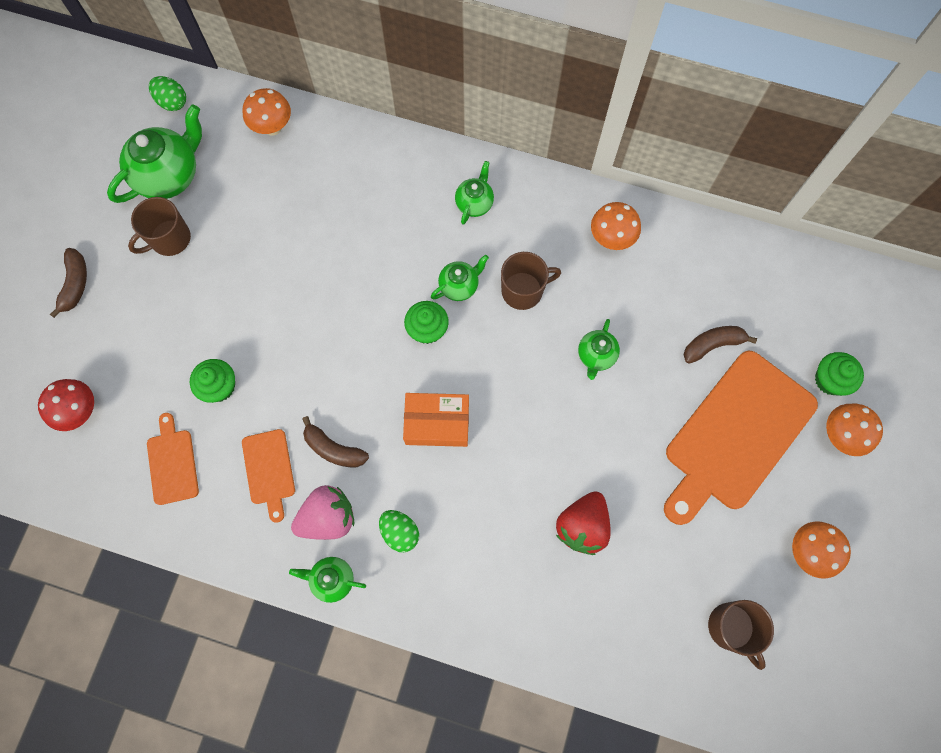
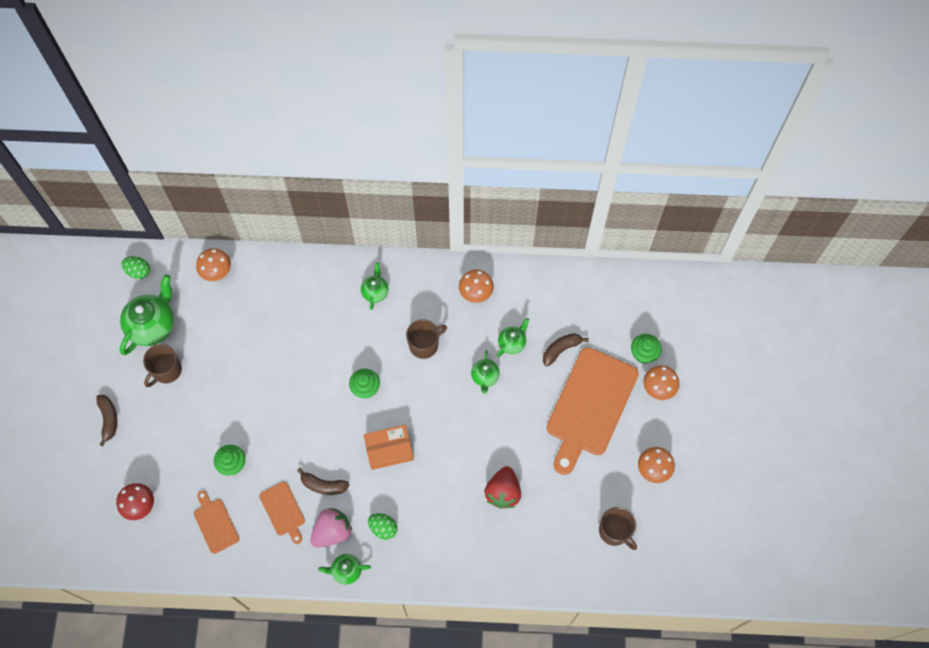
camera: 15 degrees left, 5 degrees down
(459, 286) = (380, 352): green teapot -> green teapot (512, 343)

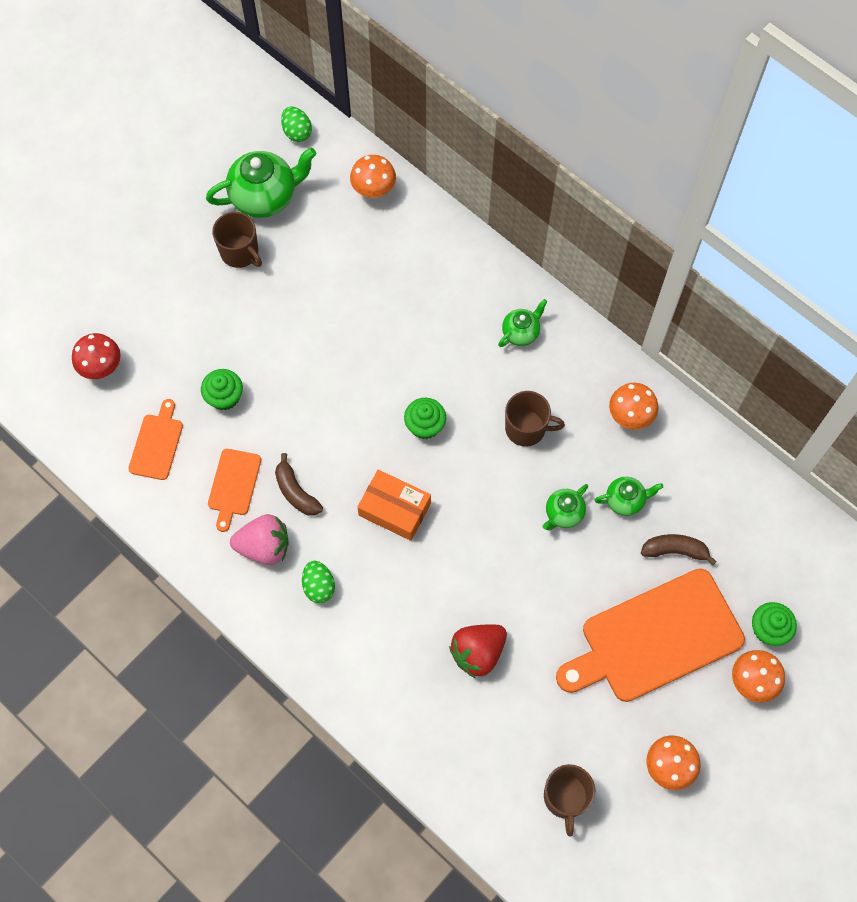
camera: 40 degrees right, 0 degrees up
(109, 419) = (144, 258): brown banana -> none
(166, 370) = (240, 252): brown mug -> brown mug turned 120 degrees counterclockwise
(346, 571) = (244, 599): green teapot -> none

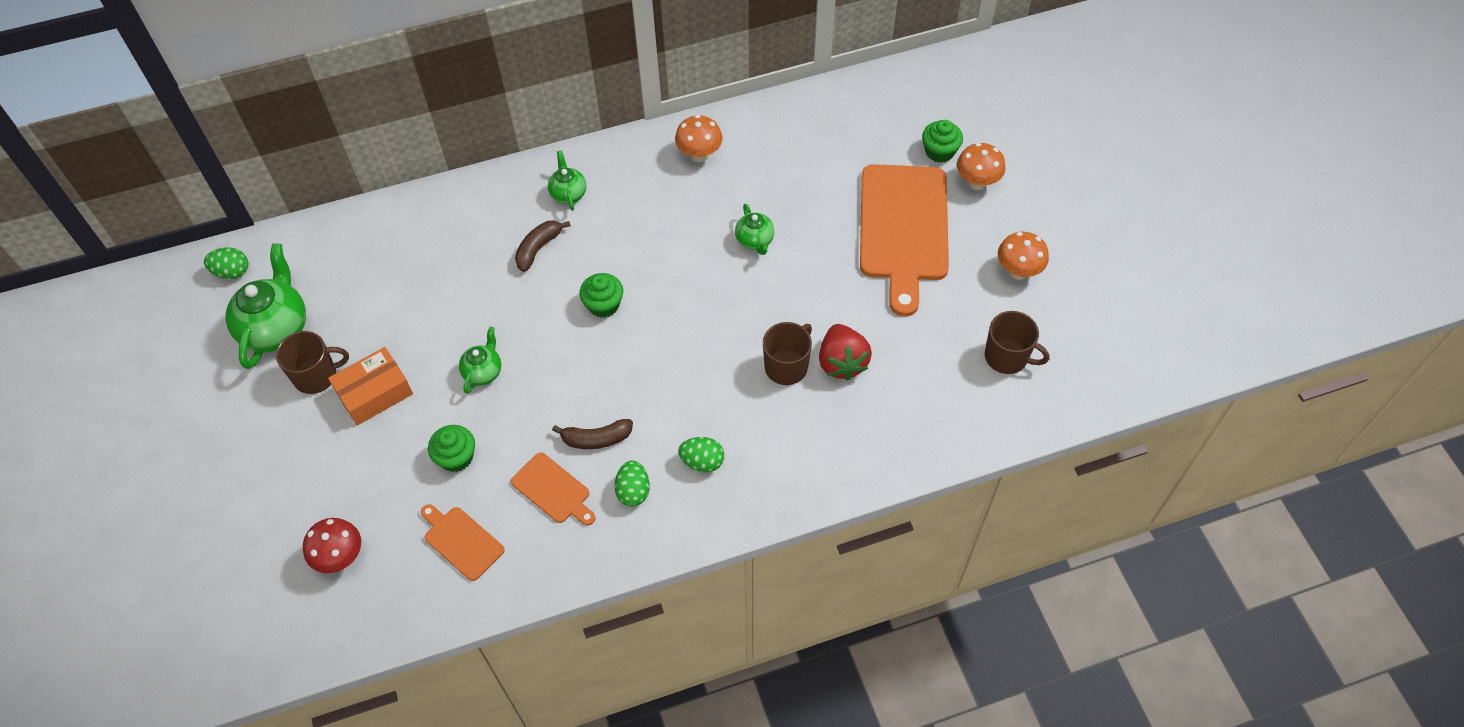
camera: 60 degrees left, 10 degrees down
(264, 547) = (633, 491): pink strawberry -> green egg
(374, 190) = (344, 239): orange mushroom -> none
(394, 509) = (667, 365): orange box -> orange box (374, 393)
(526, 428) = (659, 231): brown mug -> brown mug (787, 366)
(625, 500) = (771, 193): green teapot -> green teapot (483, 372)
(675, 550) = (836, 180): brown banana -> brown banana (538, 248)

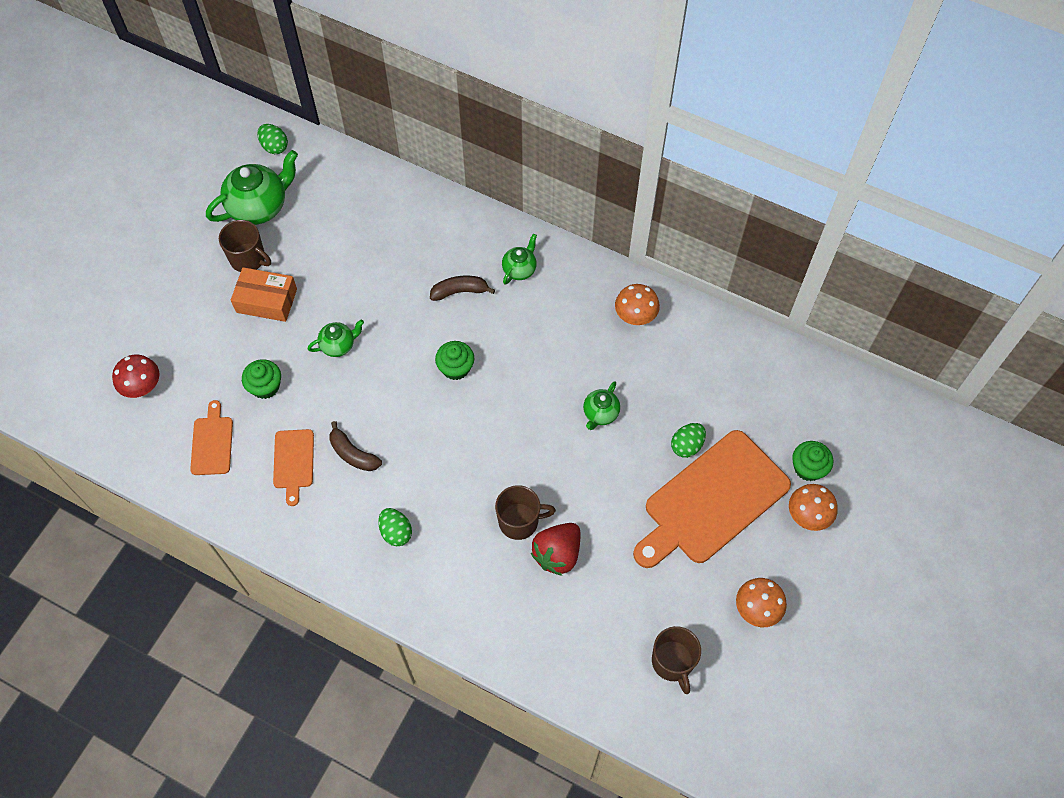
camera: 45 degrees right, 5 degrees up
(633, 491) = (336, 509): green egg -> green egg (687, 446)

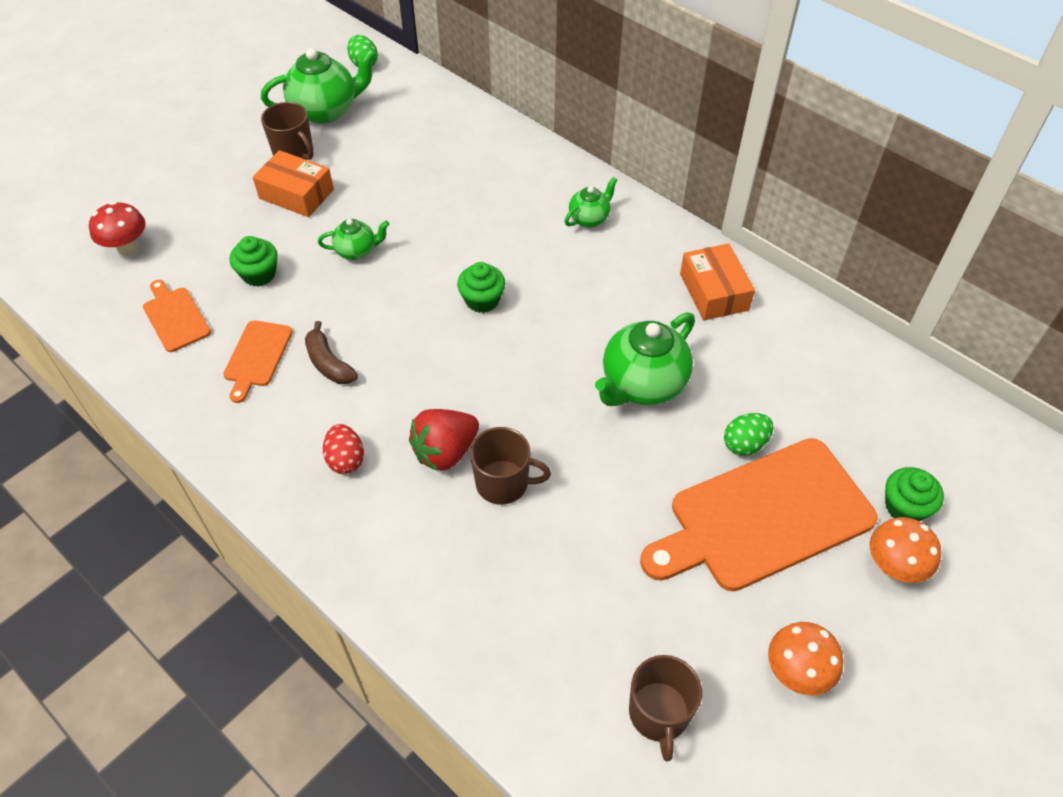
camera: 15 degrees right, 10 degrees down
(212, 442) = (175, 317): orange cutting board -> orange cutting board turned 45 degrees counterclockwise
(396, 532) = (346, 460): green egg -> red egg
(460, 291) = (513, 226): brown banana -> none
(557, 554) = (540, 533): red strawberry -> red strawberry (445, 452)
(600, 414) = (642, 384): green teapot -> green teapot, size x1.85
(635, 317) = (713, 292): orange mushroom -> orange box

